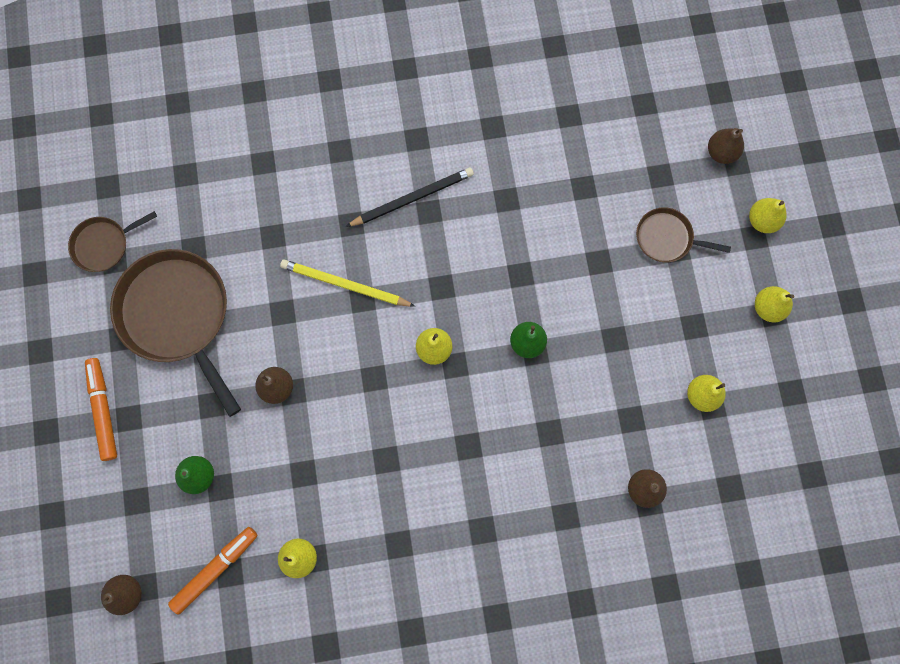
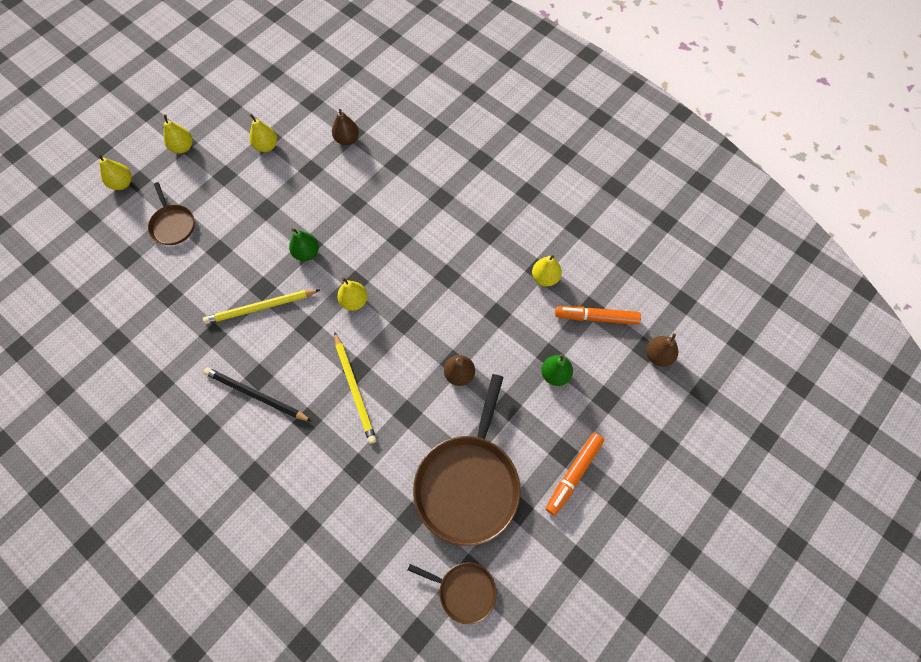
camera: 130 degrees left, 10 degrees down
(500, 260) = (261, 307): none -> yellow pencil
(721, 152) = (85, 234): brown pear -> none

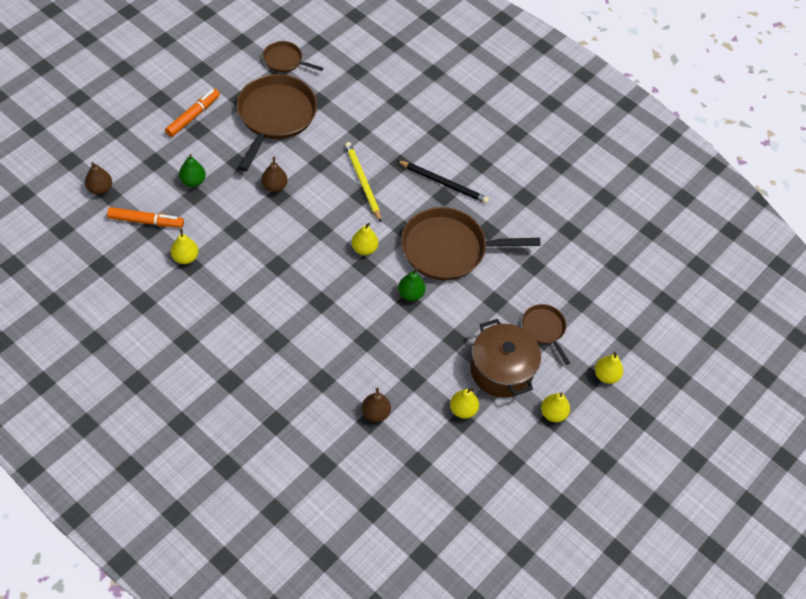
camera: 175 degrees right, 10 degrees down
(224, 182) = (501, 370): none -> brown pot
(261, 307) = (448, 249): yellow pencil -> brown pan

